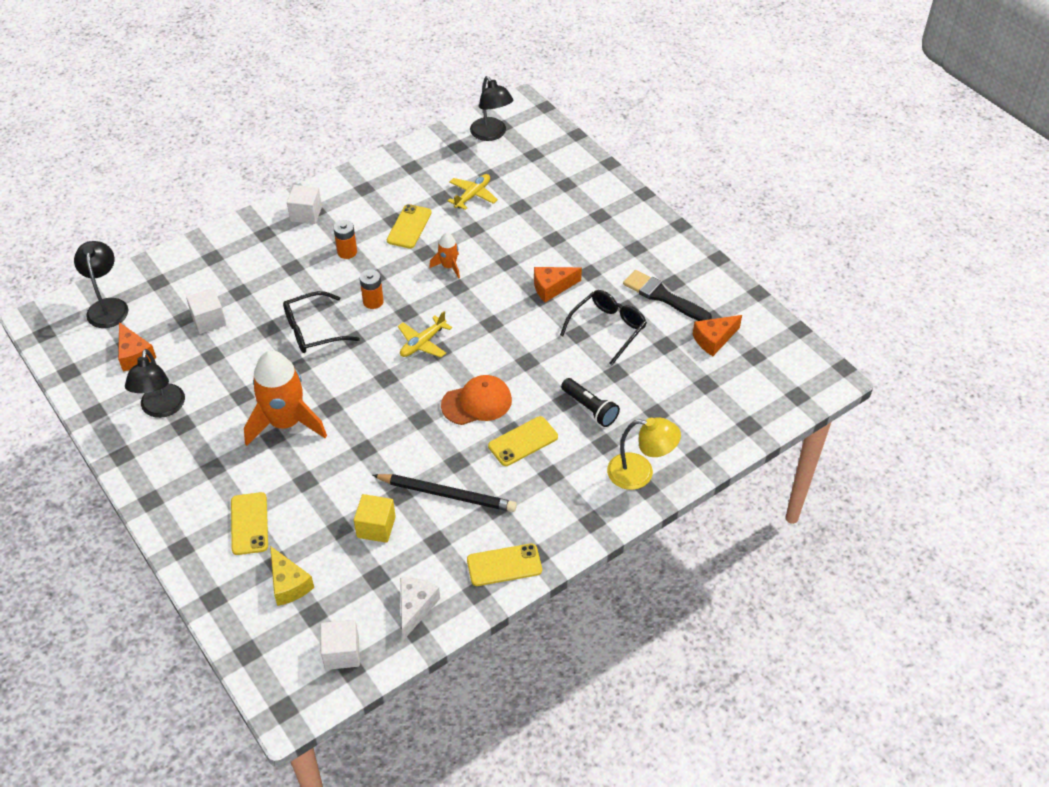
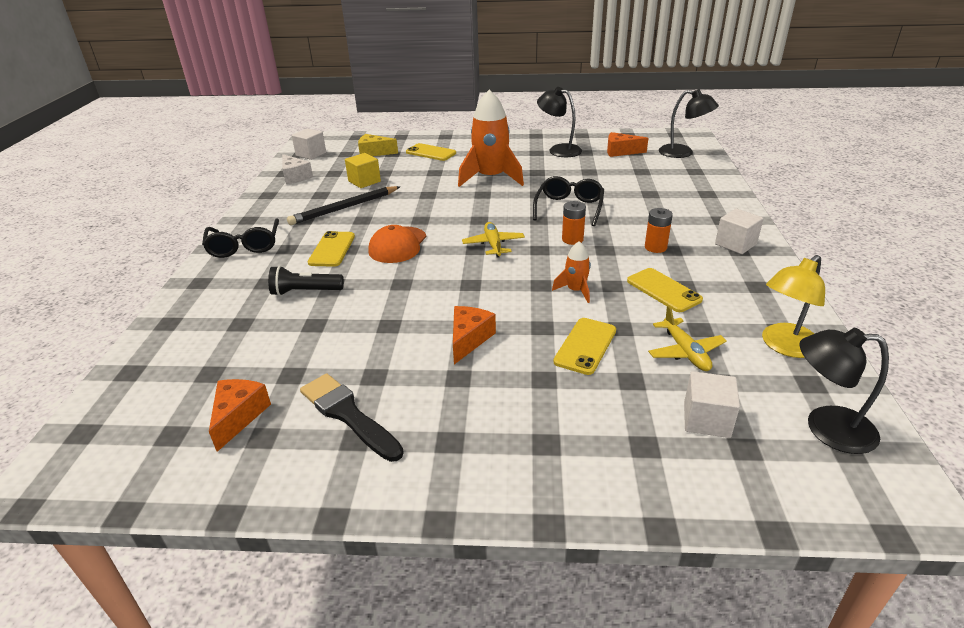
camera: 130 degrees right, 15 degrees down
(209, 320) = (628, 177): white cube -> white cube (706, 420)
(504, 565) = (264, 208): yellow phone -> yellow phone (585, 346)
(608, 329) = (367, 347): black glasses -> black glasses (244, 246)
(640, 473) = (214, 286): yellow lamp -> yellow lamp (784, 346)
(663, 297) = (348, 415): black brush -> black brush turned 120 degrees counterclockwise

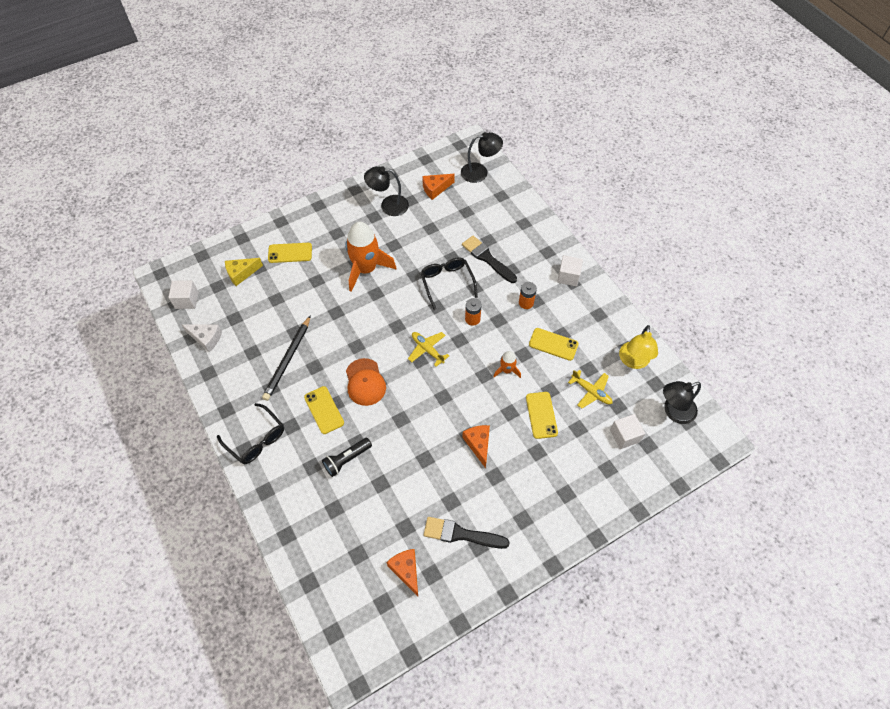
camera: 35 degrees left, 25 degrees up
(364, 181) = (271, 318): yellow cube -> none
(636, 205) = (487, 258): none -> black brush

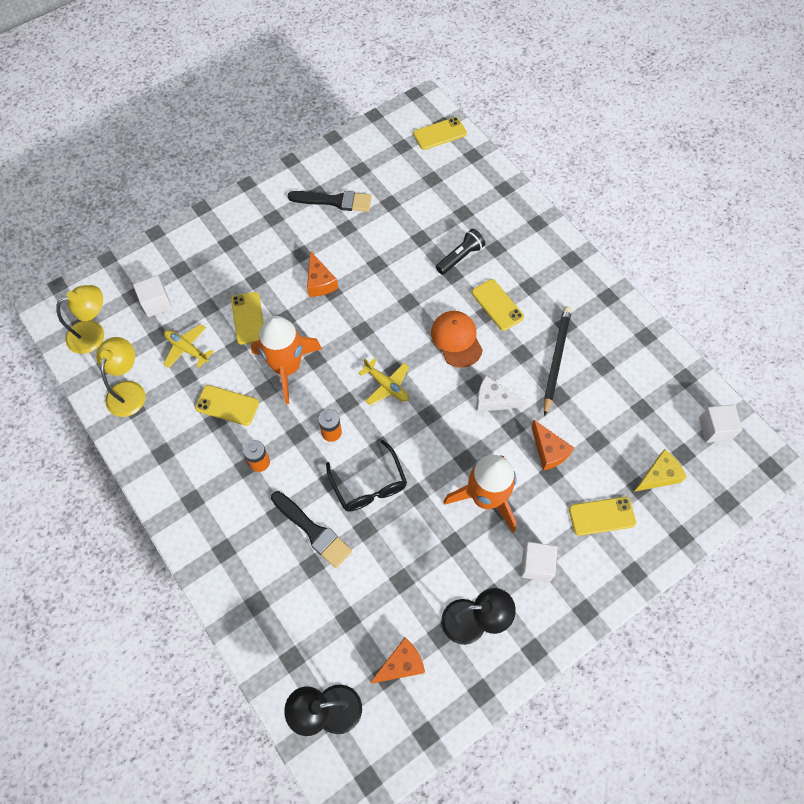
camera: 175 degrees right, 5 degrees up
(206, 338) = (666, 378): white cheese -> white cheese (493, 400)
(256, 439) = (563, 269): black glasses -> none
(339, 617) = (440, 134): none -> yellow phone
(406, 570) = (384, 170): orange cheese -> orange cheese (548, 451)
(507, 370) = (287, 367): orange rocket -> orange rocket, size x2.10
(568, 276) = (197, 509): white cube -> white cube (536, 565)
(674, 411) = (93, 333): black lamp -> yellow lamp

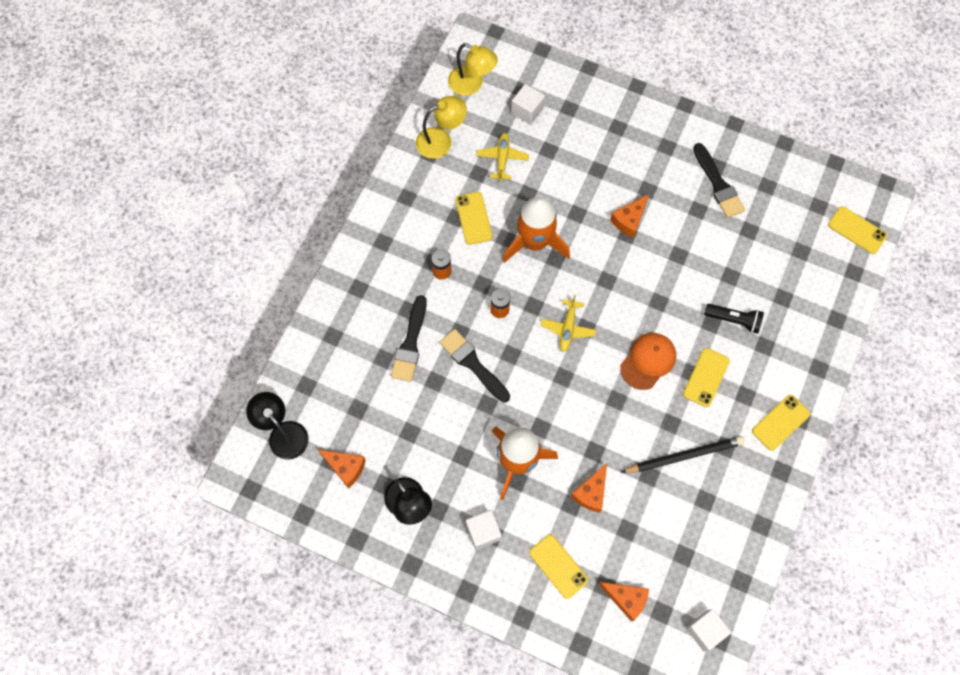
camera: 60 degrees right, 5 degrees up
(248, 318) = (559, 186): yellow phone -> yellow phone (780, 422)
(369, 485) = (472, 364): black glasses -> black brush
(493, 400) = (609, 422): white cheese -> none
(658, 476) = (626, 599): yellow cheese -> orange cheese

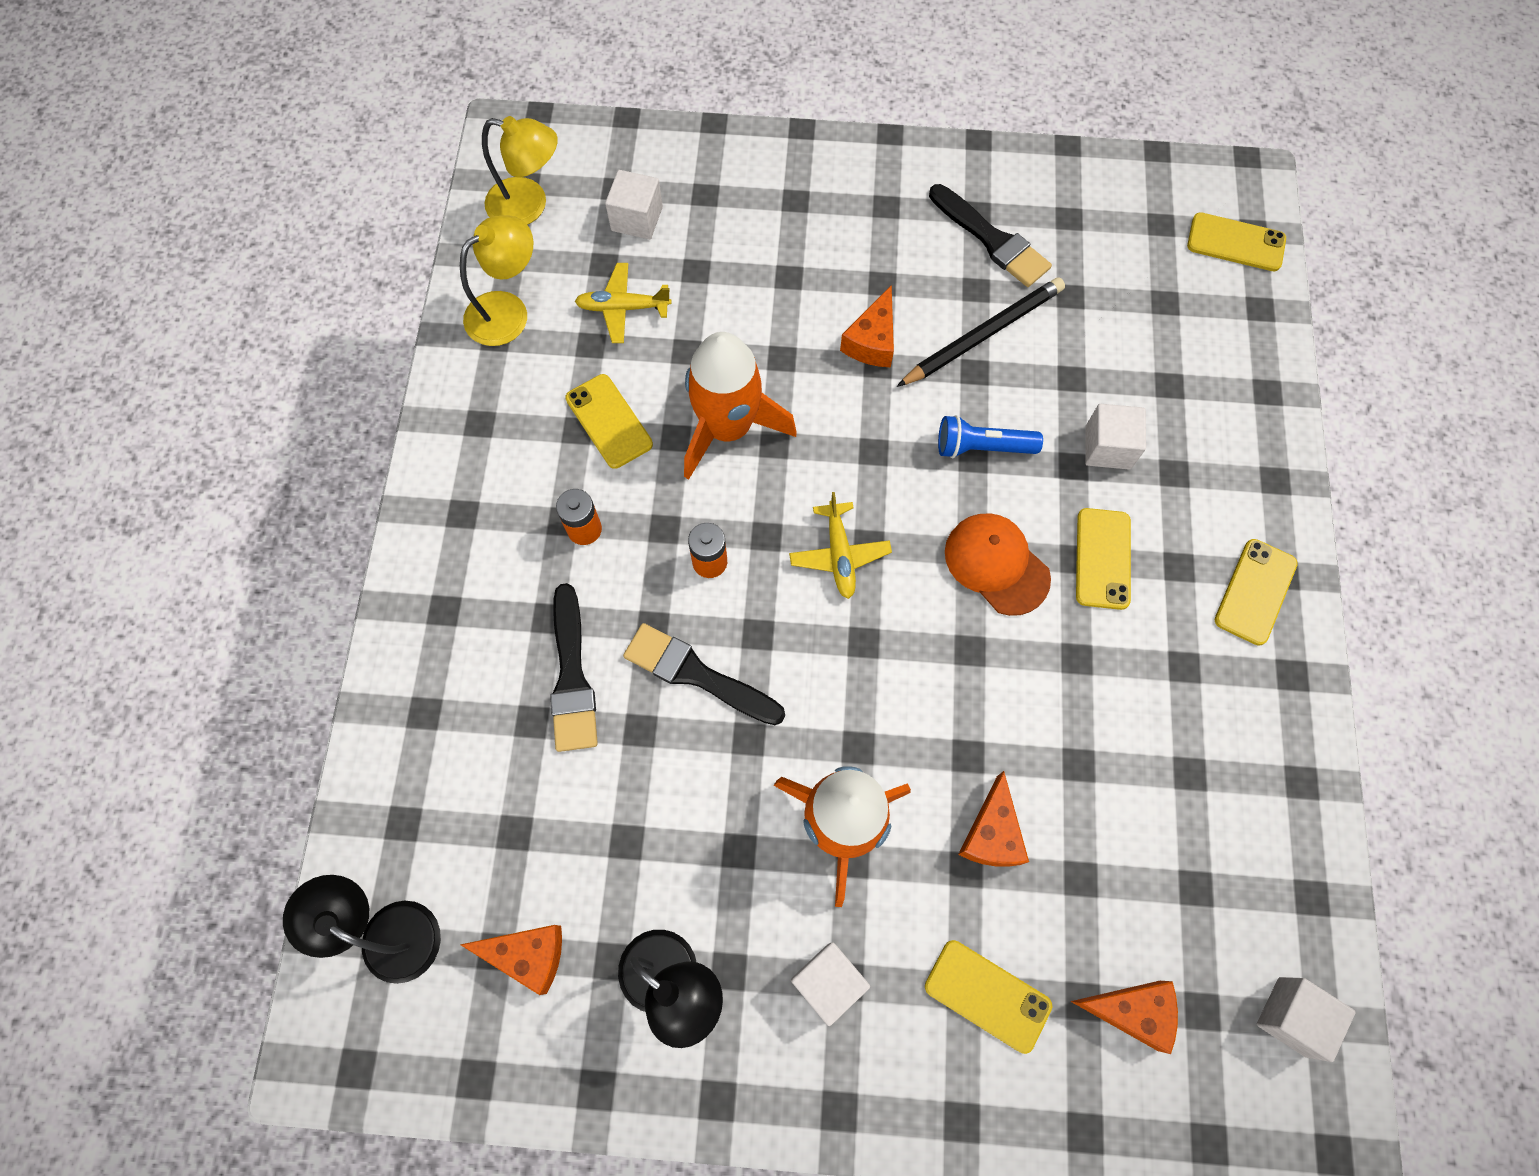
camera: 20 degrees left, 0 degrees up
(502, 159) = (623, 308): yellow plane -> yellow plane turned 75 degrees counterclockwise
(648, 361) = (996, 564): orange cap -> orange cap turned 60 degrees counterclockwise
(665, 297) = (982, 447): none -> blue flashlight
(684, 456) = (1122, 708): black pencil -> black pencil (982, 335)
(734, 320) = (1107, 447): black flashlight -> white cube

